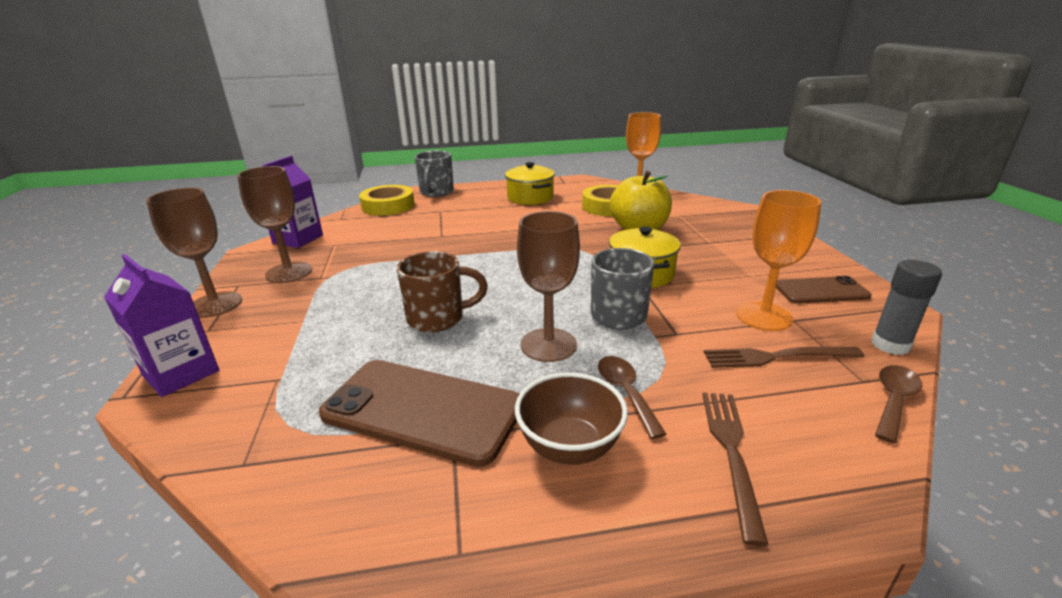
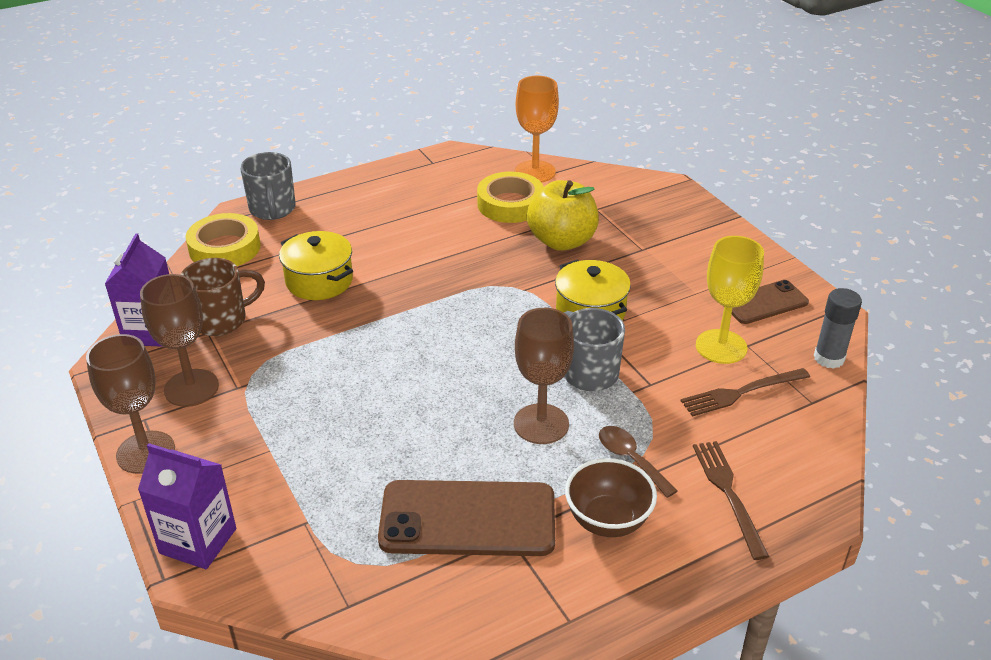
camera: 20 degrees left, 10 degrees up
(438, 318) = (414, 416): brown mug -> brown mug (222, 320)
(530, 198) = (405, 201): yellow pot -> yellow pot (319, 281)
(763, 316) = (721, 346): orange goblet -> yellow goblet
(893, 400) = (835, 417): brown spoon -> none

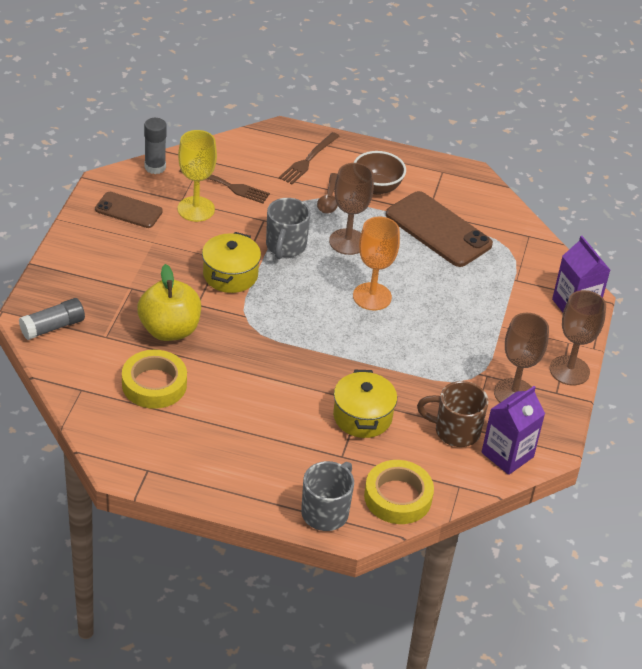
camera: 140 degrees left, 5 degrees up
(535, 172) = (91, 400): orange goblet -> orange goblet (372, 296)
(640, 191) = (53, 327): none -> grey glue stick

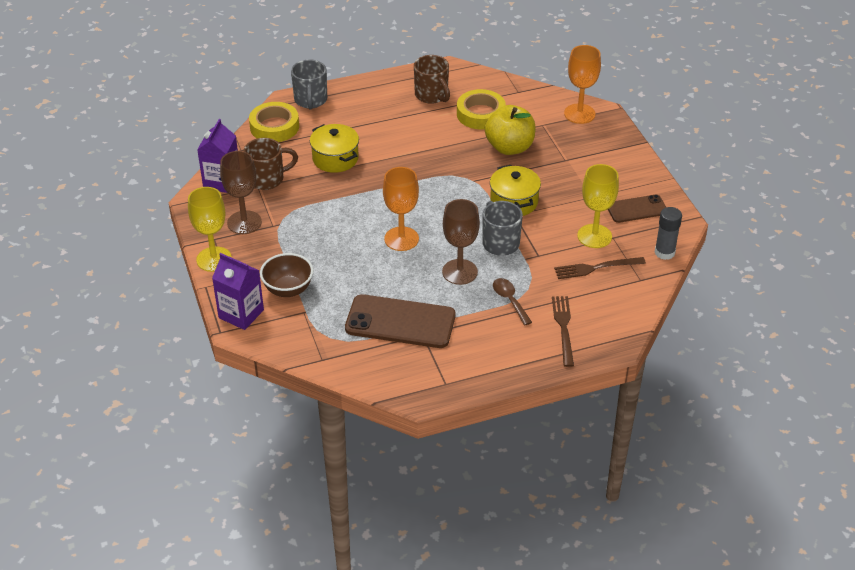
camera: 150 degrees right, 0 degrees up
(53, 327) = (579, 114): grey glue stick -> orange goblet
(180, 438) = (432, 95): none -> brown mug
(377, 187) = (484, 334): brown bowl -> brown bowl (288, 289)
(569, 370) = (214, 259): brown goblet -> yellow goblet

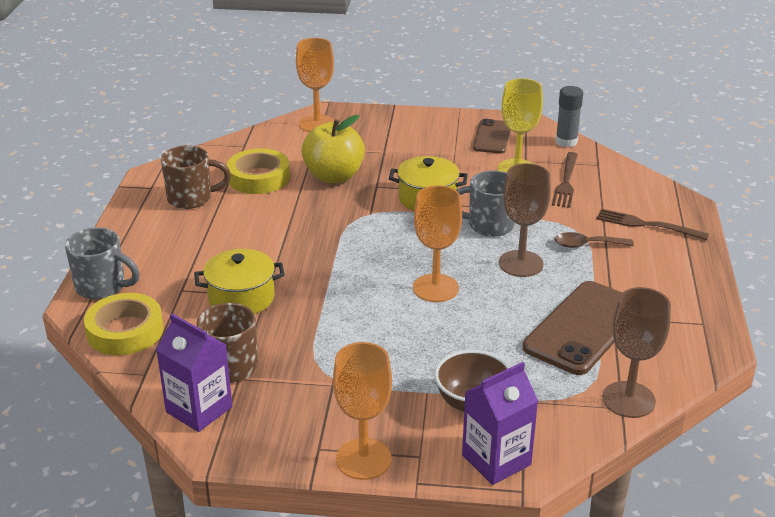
camera: 65 degrees left, 10 degrees down
(214, 259) = (363, 459): yellow goblet -> orange goblet
(244, 222) = (306, 409): brown goblet -> brown goblet (628, 400)

